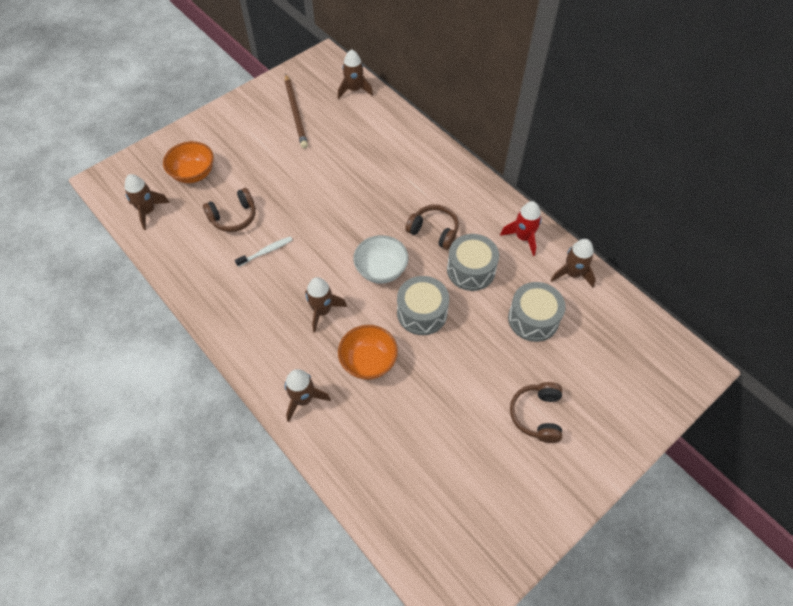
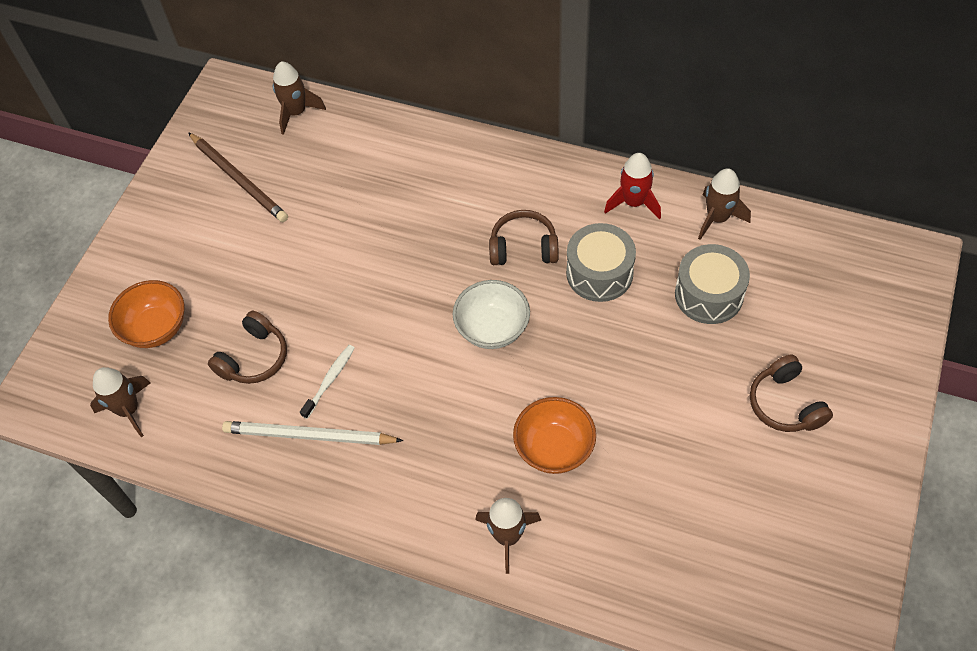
camera: 25 degrees left, 0 degrees up
(232, 277) = (309, 436): none -> white pencil
(322, 311) = (455, 417): brown rocket -> none
(422, 313) = (577, 355): grey drum -> none

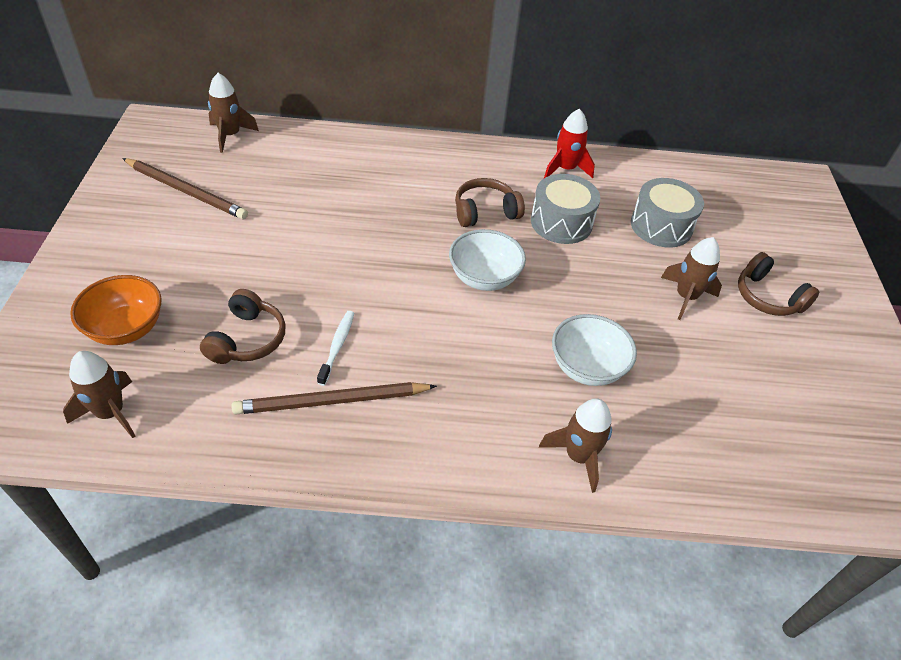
camera: 25 degrees left, 10 degrees down
(309, 436) = (332, 401): white pencil -> brown pencil
(554, 448) = (587, 367): orange bowl -> white bowl
(717, 218) = (639, 172): brown rocket -> brown rocket (686, 297)

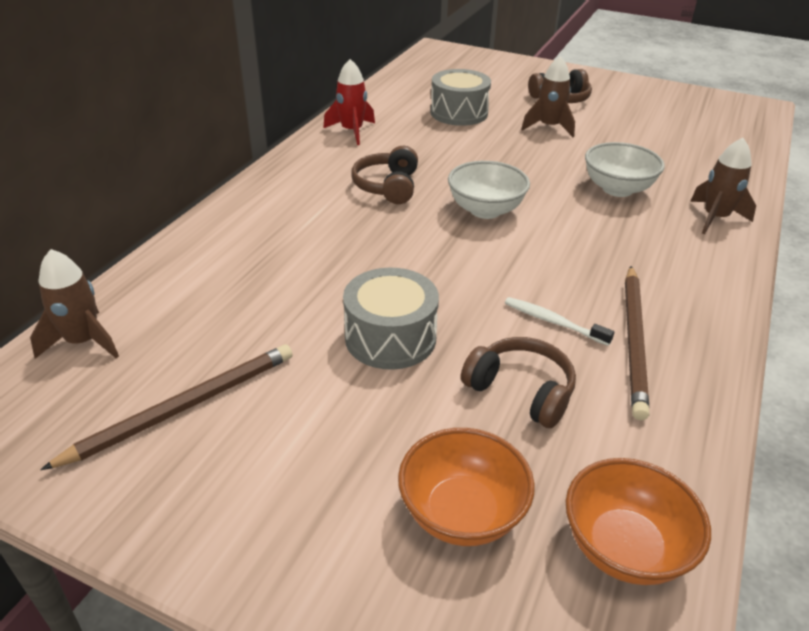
camera: 65 degrees left, 10 degrees down
(110, 413) = (624, 547): brown rocket -> orange bowl
(561, 222) = (427, 153): grey drum -> grey drum (390, 337)

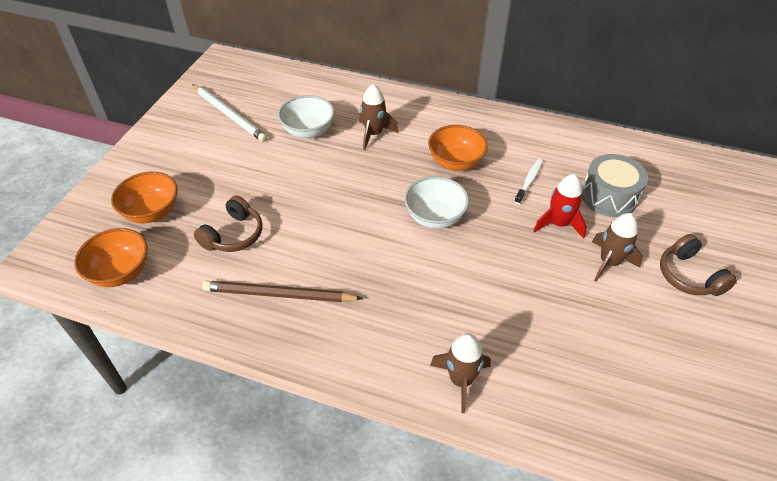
camera: 85 degrees right, 10 degrees up
(83, 341) = (276, 75): brown rocket -> brown rocket (374, 134)
(183, 407) = (229, 115): brown pencil -> white pencil
(352, 131) = (539, 135): red rocket -> red rocket (558, 224)
(387, 186) = (455, 162): brown headphones -> orange bowl
(390, 337) = (281, 178): grey drum -> none
(553, 322) = (298, 252): white toothbrush -> white toothbrush (529, 181)
(617, 189) = (495, 307): white bowl -> white bowl (308, 131)

